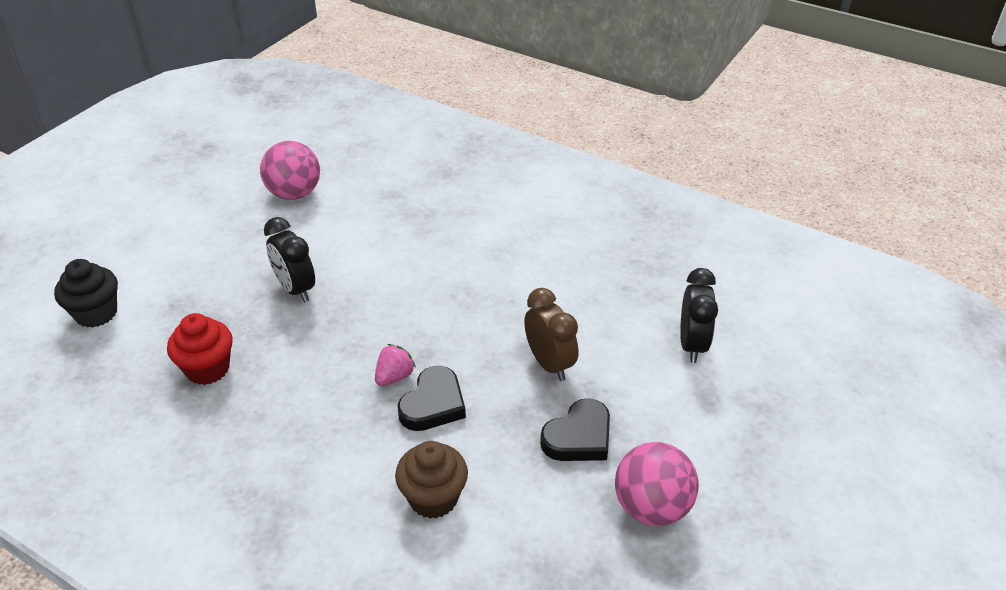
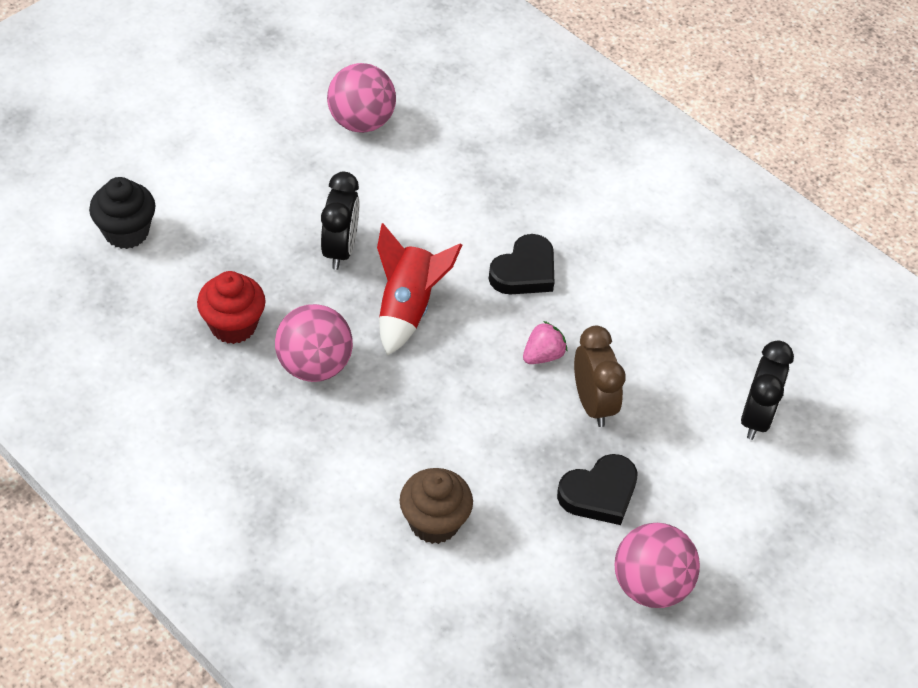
camera: 10 degrees right, 10 degrees up
(289, 386) = (314, 365): none -> pink ball
(295, 289) = (340, 249): black clock -> black clock turned 150 degrees counterclockwise
(365, 322) = (407, 308): none -> red rocket
(394, 377) = (424, 380): pink strawberry -> pink strawberry (543, 355)
(433, 404) = (458, 421): black heart -> black heart (524, 271)

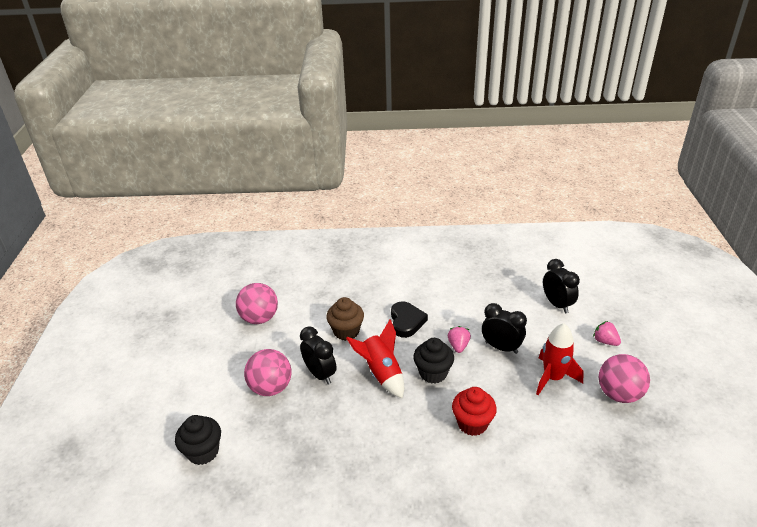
camera: 40 degrees left, 15 degrees down
(233, 325) = (315, 447): red cupcake -> red cupcake (472, 423)
(314, 365) = (376, 431): pink ball -> pink ball (271, 387)
(434, 522) = (516, 448): brown cupcake -> brown cupcake (346, 331)
(465, 360) = (433, 373): none -> black cupcake
(593, 403) = (501, 347): brown clock -> black clock
(599, 493) = (553, 377): black heart -> red rocket
(741, 516) = (605, 341): none -> pink strawberry

